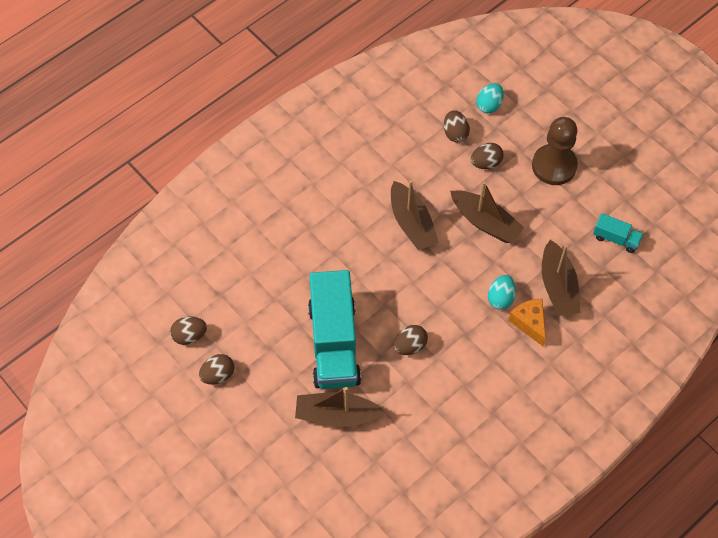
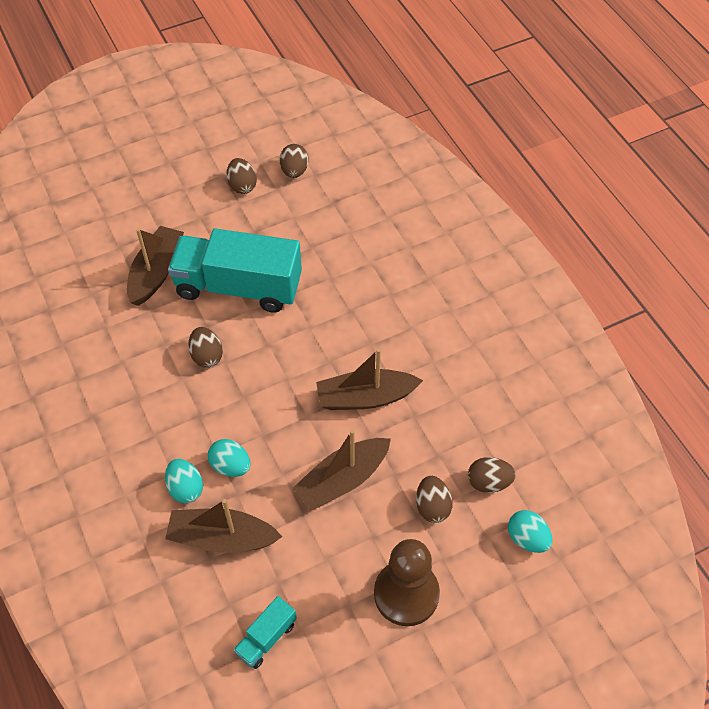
camera: 105 degrees right, 5 degrees down
(529, 323) = (186, 488): orange cheese -> turquoise egg

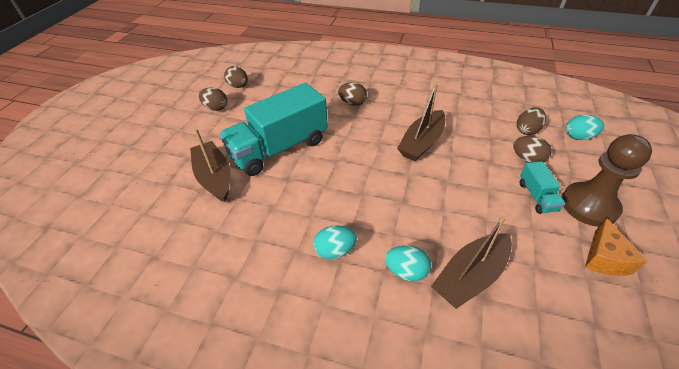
camera: 45 degrees left, 10 degrees down
(207, 356) = (309, 192): brown egg -> brown egg (352, 103)
(230, 466) = (411, 233): turquoise egg -> turquoise egg (335, 250)
(266, 638) = (586, 305): turquoise truck -> turquoise truck (537, 196)
(338, 633) = (604, 258): none -> orange cheese
(342, 480) = (474, 185): brown boat -> none

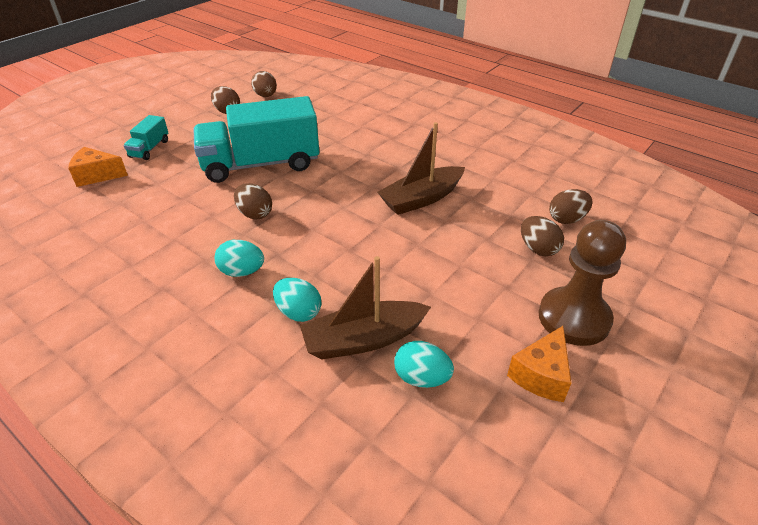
camera: 20 degrees right, 5 degrees down
(139, 200) = (97, 175): none -> orange cheese
(214, 177) = (178, 174): brown boat -> none
(352, 103) = (375, 140): brown egg -> brown egg (255, 214)
(537, 196) = (514, 289): turquoise truck -> turquoise truck (149, 149)
(578, 137) = (631, 244): turquoise egg -> turquoise egg (421, 378)

